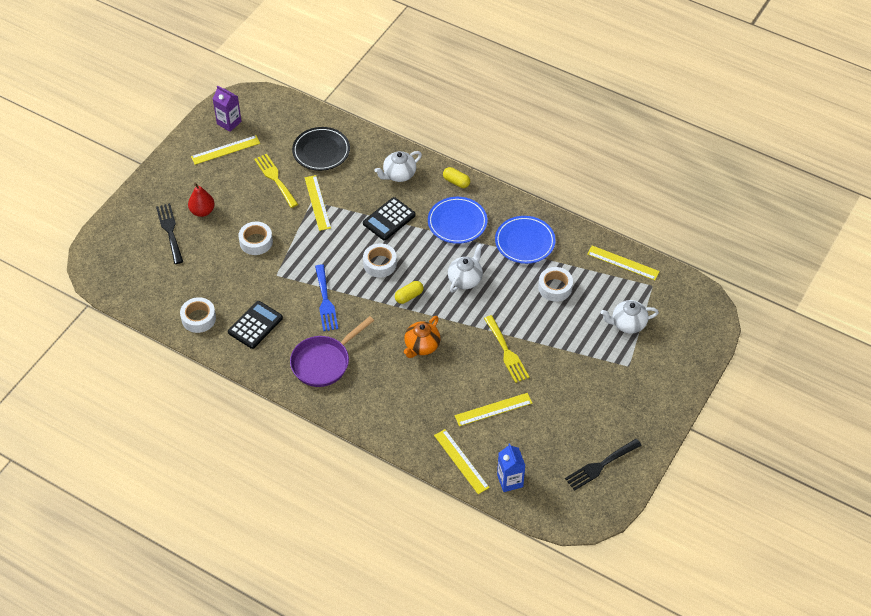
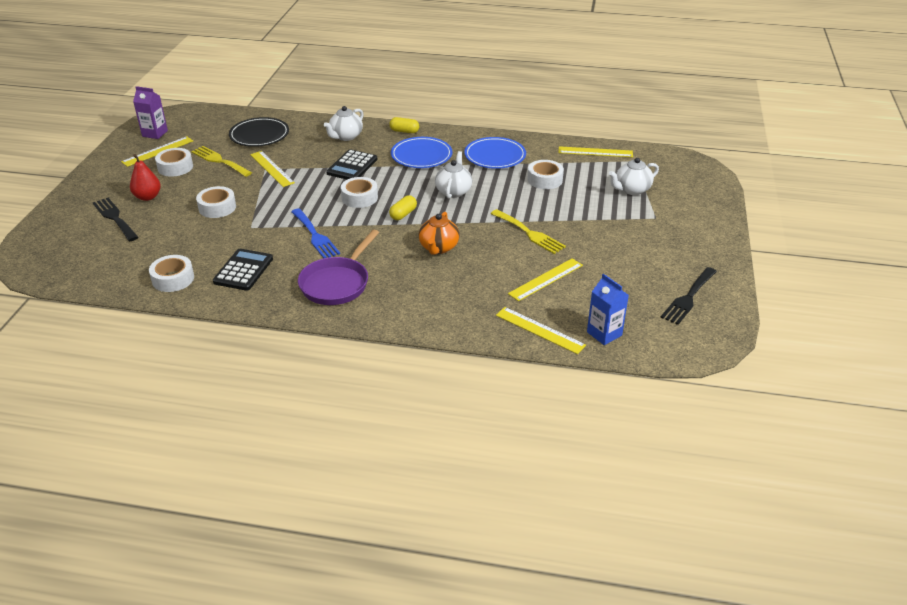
camera: 20 degrees left, 15 degrees down
(235, 177) = (175, 167): none -> white tape

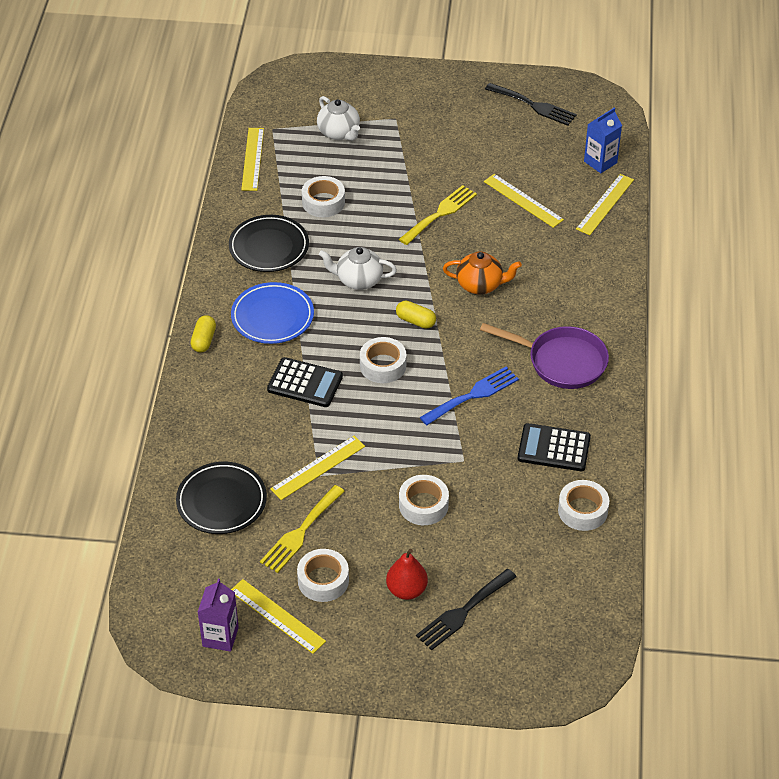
camera: 95 degrees left, 10 degrees up
(345, 136) = (221, 401): white teapot -> none
(495, 156) = (269, 247): blue plate -> black plate

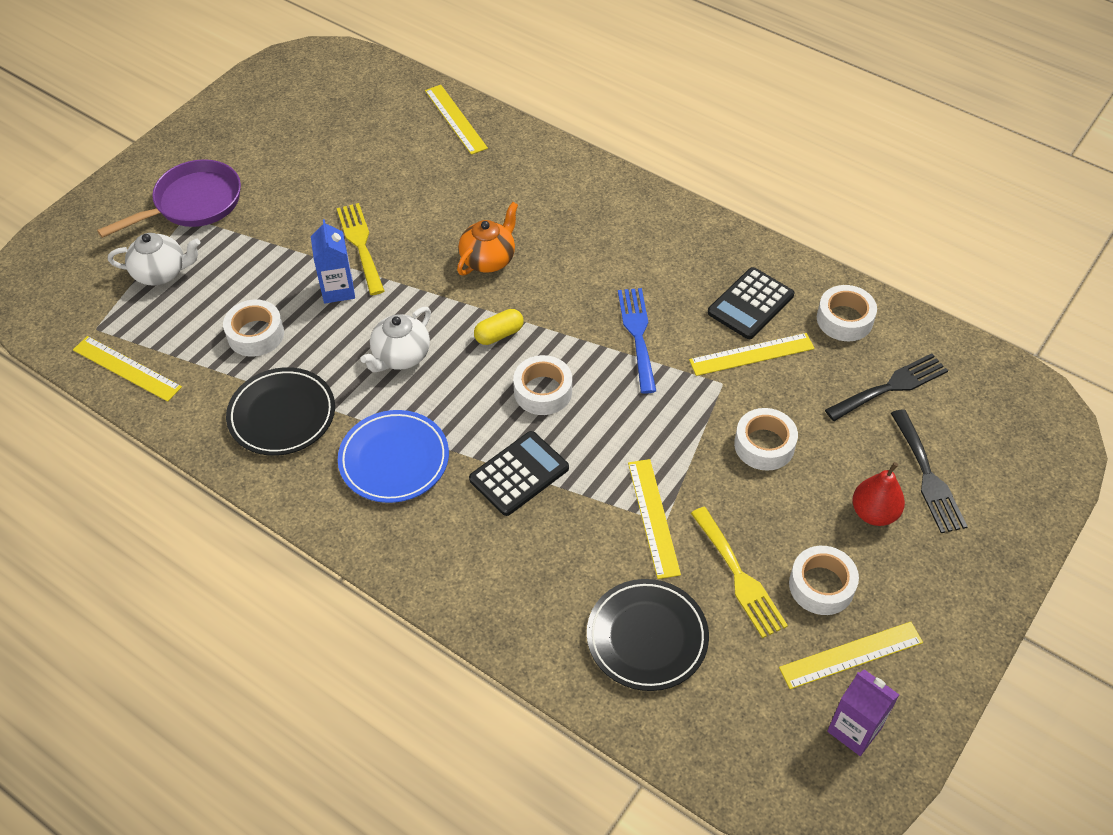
camera: 60 degrees left, 5 degrees up
(204, 340) = (379, 545): yellow capsule -> none
(523, 200) = (398, 174): yellow ruler -> yellow ruler (751, 354)
(534, 105) = (274, 105): black fork -> black fork (891, 386)
(562, 361) = (640, 245): purple pan -> purple pan (193, 203)
(600, 162) = (396, 96): blue carton -> blue carton (338, 290)

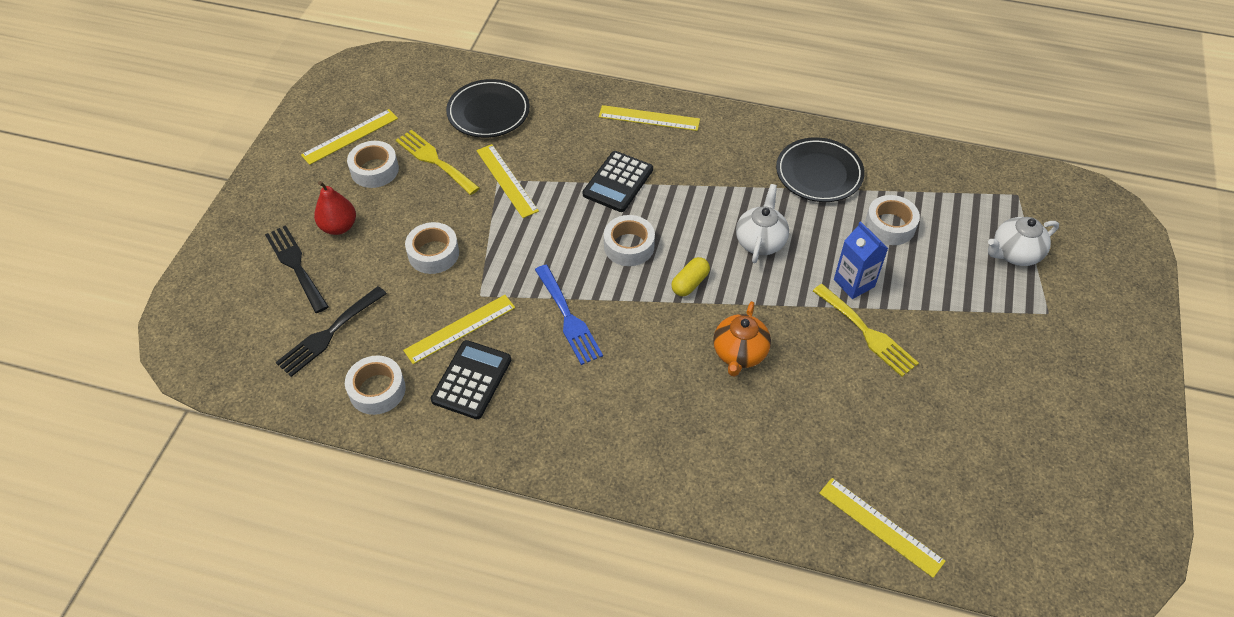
camera: 160 degrees right, 0 degrees up
(126, 368) = (963, 173): yellow ruler -> yellow ruler (649, 118)
(193, 203) = (1055, 328): purple pan -> none
(394, 460) = (715, 167): blue plate -> none
(854, 729) = (345, 100): purple carton -> none

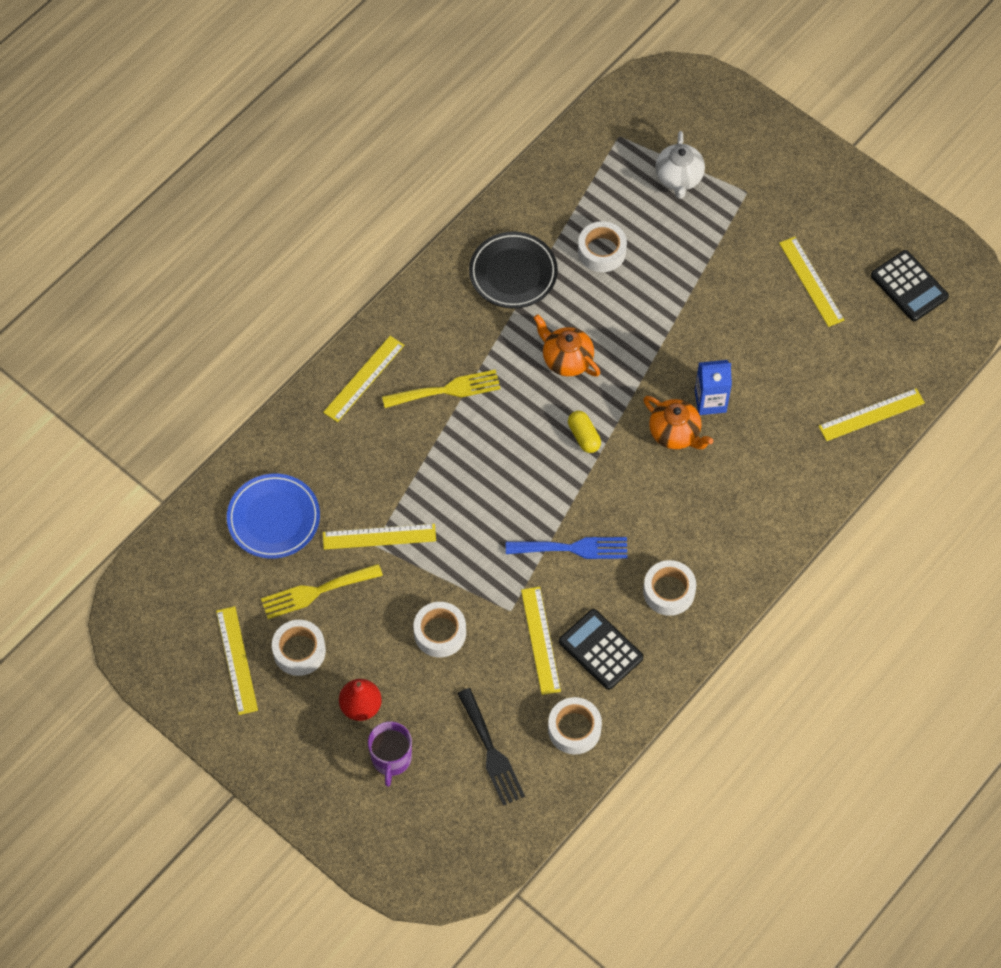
camera: 65 degrees left, 10 degrees up
(296, 265) = (391, 758): black fork -> purple mug
(488, 112) = (274, 518): black plate -> blue plate
(618, 182) = (434, 442): black calculator -> black calculator (909, 286)
(629, 246) = (517, 466): white tape -> white tape (669, 591)
(760, 241) = (566, 359): white teapot -> orange teapot
(854, 283) = (647, 312): blue carton -> blue carton (710, 401)
(867, 333) = (702, 330): yellow fork -> yellow fork (447, 390)
(994, 407) = (811, 281): none -> yellow ruler

